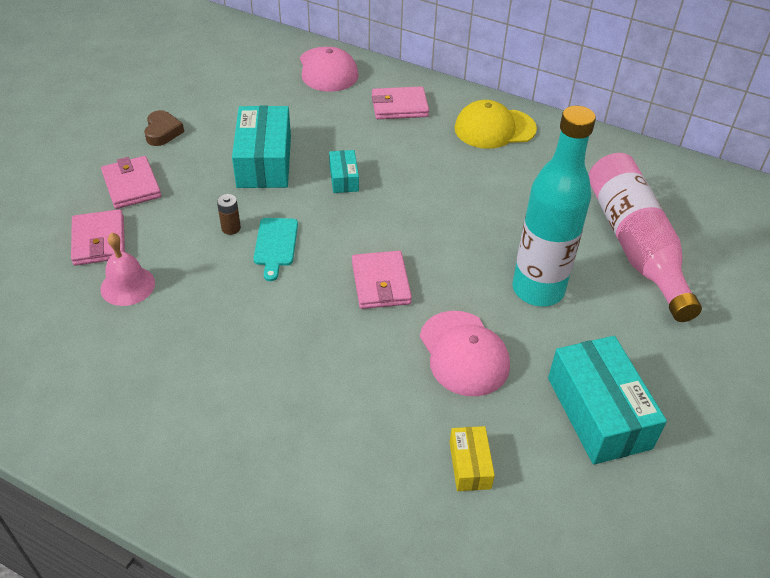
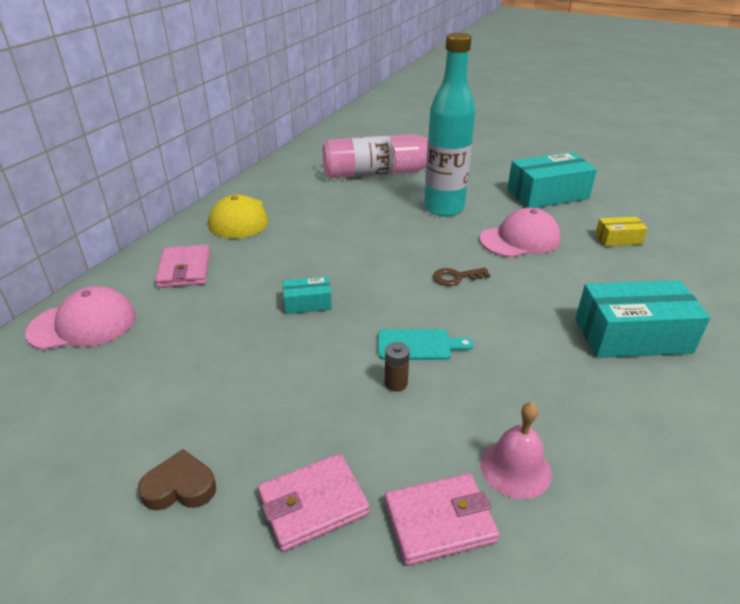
camera: 90 degrees left, 10 degrees down
(264, 161) = (270, 366): turquoise box -> turquoise box (632, 336)
(381, 283) = (456, 277): pink wallet -> brown key

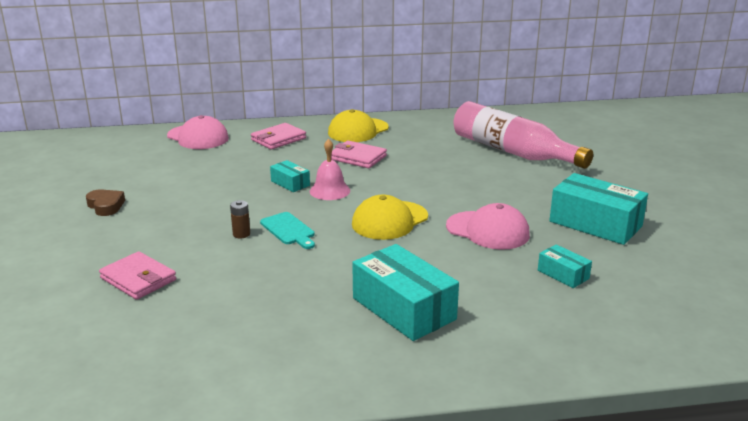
camera: 55 degrees right, 10 degrees down
(313, 504) = (122, 241): pink wallet -> pink wallet (358, 157)
(444, 208) = (488, 188): turquoise bottle -> none
(456, 277) = (389, 220): brown key -> yellow cap
(515, 468) = (201, 292): pink bell -> pink bell (330, 191)
(618, 239) = (563, 274): yellow box -> turquoise box

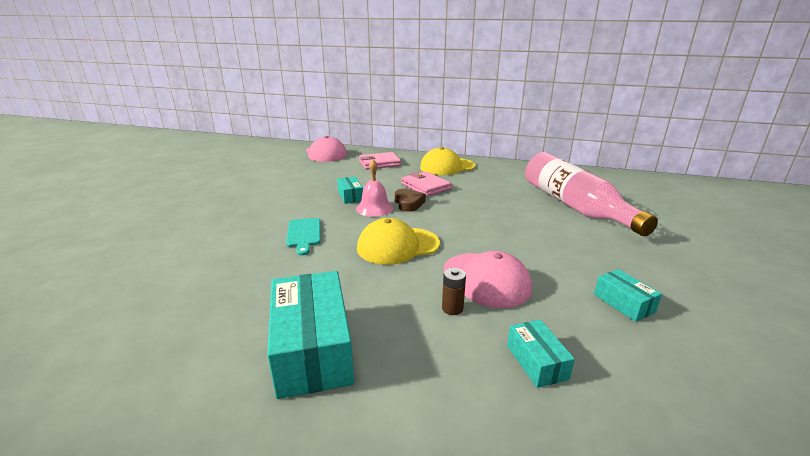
camera: 25 degrees right, 0 degrees up
(106, 206) = (206, 187): brown heart -> brown heart (408, 203)
(138, 279) = (145, 248): pink wallet -> none
(241, 234) = (264, 229): brown battery -> brown battery (452, 308)
(595, 224) = (623, 303): turquoise box -> turquoise box, size x0.50

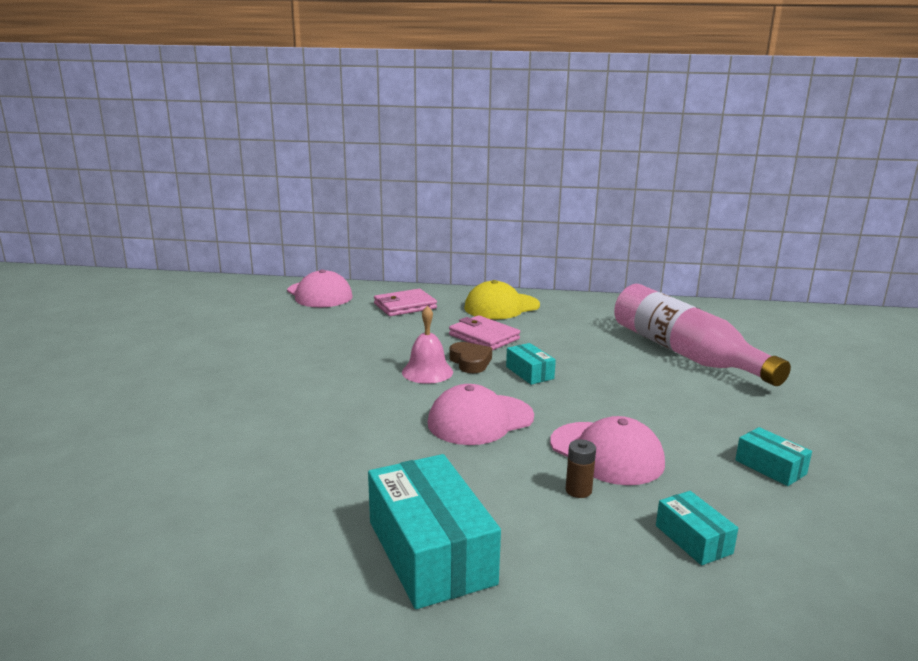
camera: 10 degrees left, 5 degrees down
(304, 234) = (348, 413): turquoise cutting board -> none
(350, 196) = (386, 357): turquoise box -> turquoise box (529, 373)
(398, 246) = (480, 420): yellow cap -> pink cap

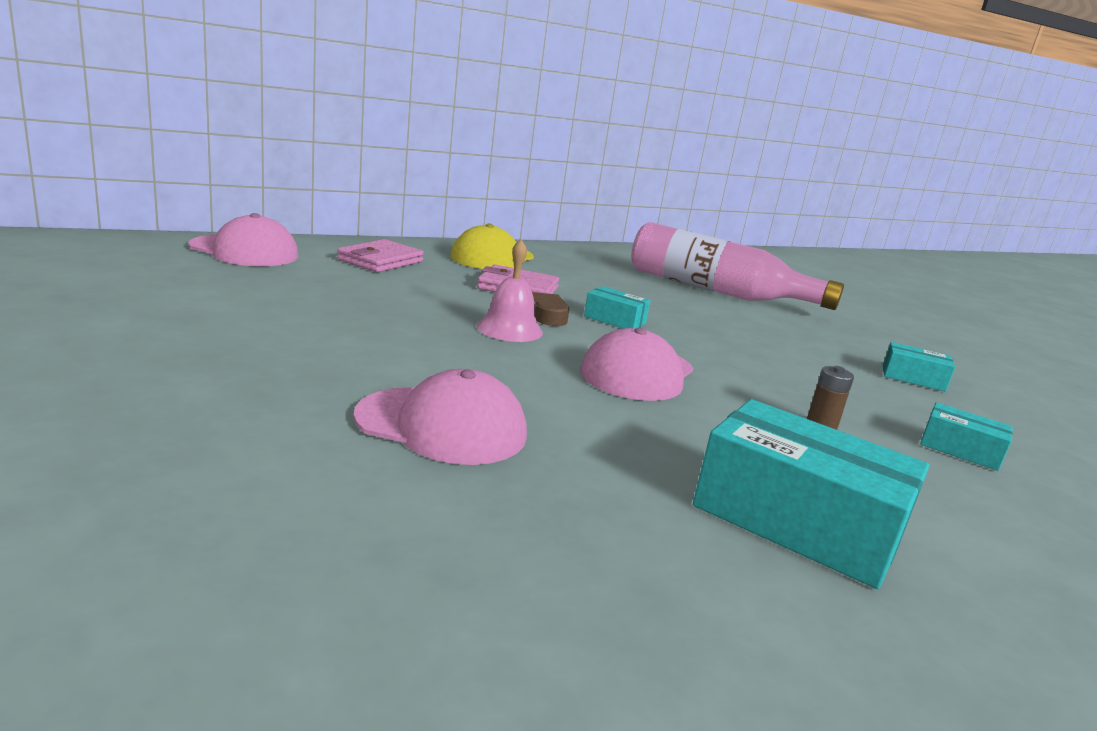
camera: 35 degrees left, 0 degrees up
(606, 453) = (790, 387): pink cap -> pink cap (442, 425)

